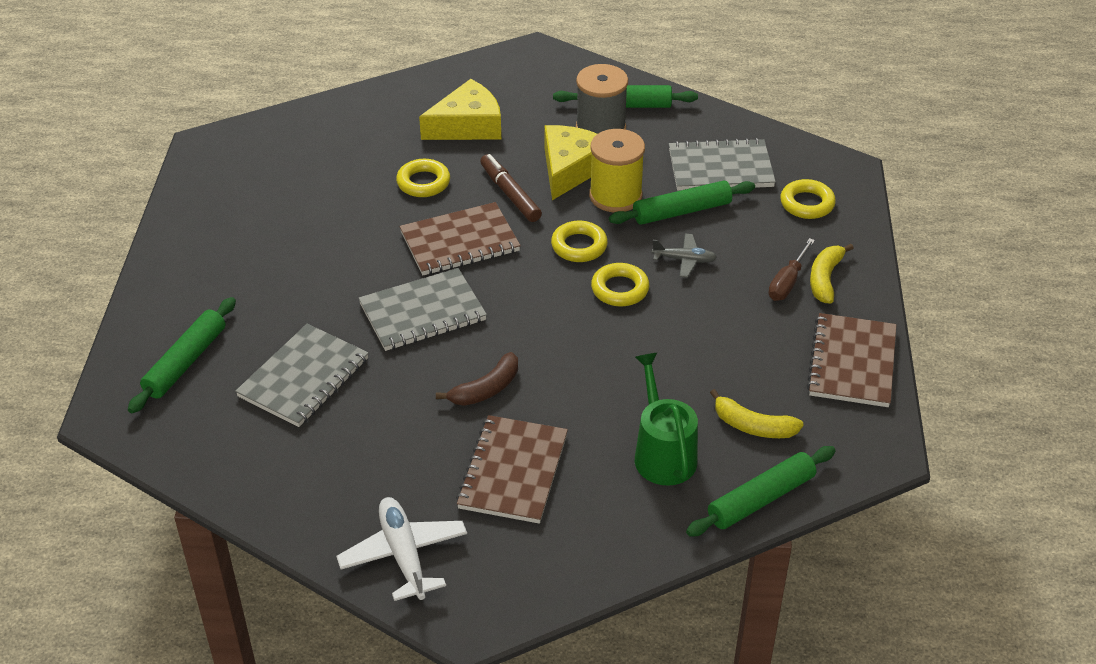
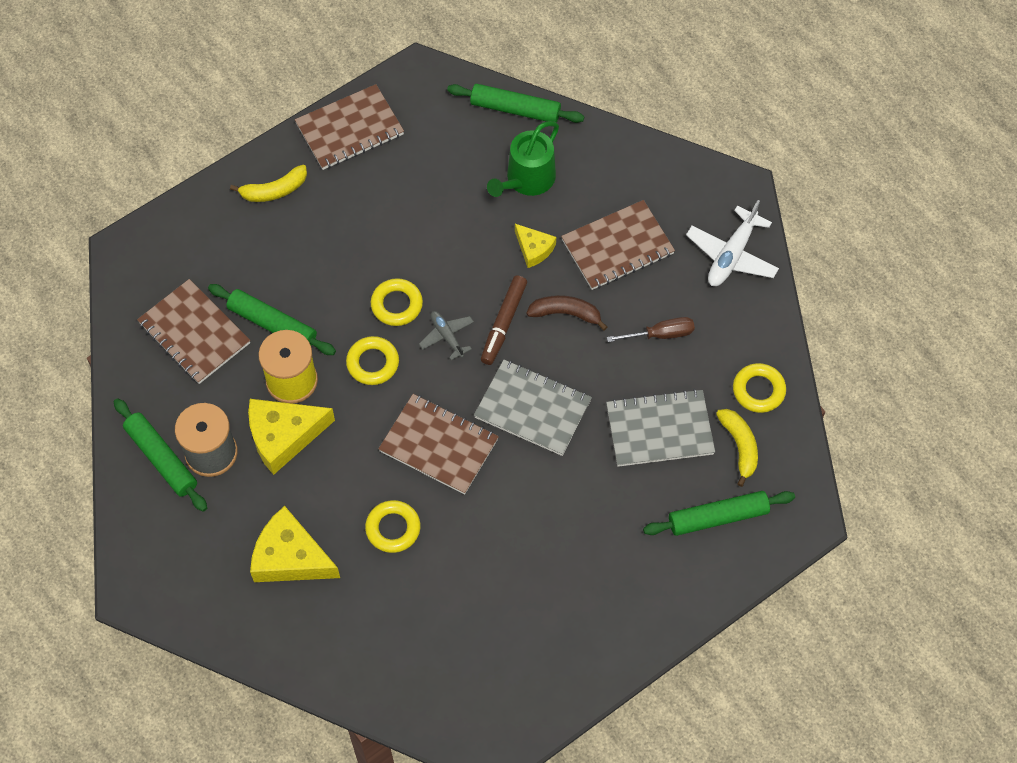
camera: 130 degrees left, 20 degrees up
(510, 194) = (353, 455): brown marker -> brown marker (504, 323)
(578, 410) = (534, 249): none -> yellow cheese
(684, 260) = (329, 286): grey plane -> grey plane (447, 336)
(720, 168) = (194, 333): grey notebook -> brown notebook
(753, 426) = (458, 148): yellow banana -> yellow banana (739, 446)
(787, 283) = (299, 210): brown screwdriver -> brown screwdriver (661, 334)
(807, 204) = (193, 250): yellow ring -> yellow ring (758, 390)

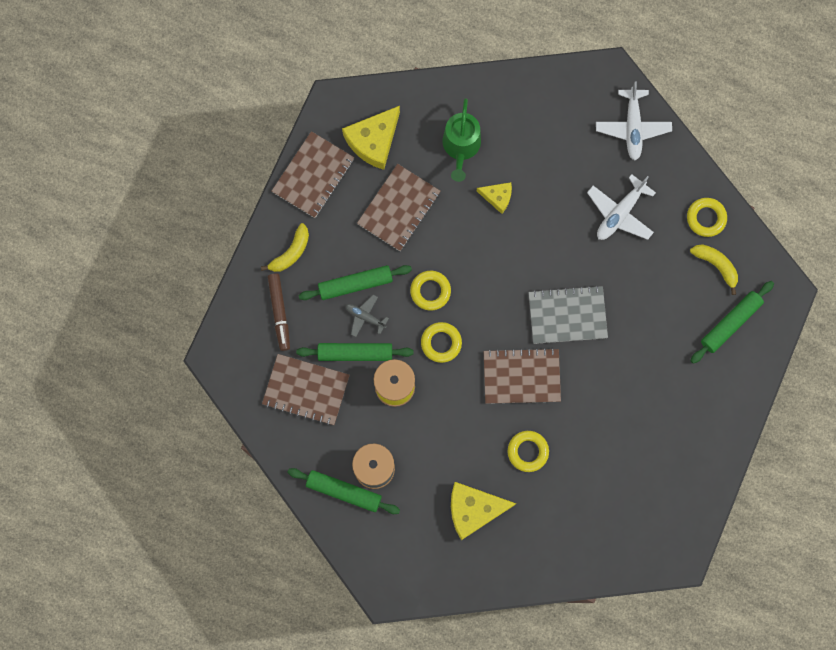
camera: 30 degrees left, 15 degrees up
(283, 436) = (415, 429): yellow cheese -> yellow cheese (373, 141)
(447, 336) = (478, 295): grey plane -> grey plane (365, 317)
(504, 323) = (511, 264): brown marker -> brown marker (279, 313)
(515, 109) = (419, 95): green rolling pin -> green rolling pin (355, 284)
(566, 313) = (548, 233): brown banana -> none
(617, 247) = (553, 164): brown notebook -> brown notebook (399, 208)
(659, 429) = (658, 283): grey notebook -> none
(661, 334) = (620, 213): brown screwdriver -> white plane

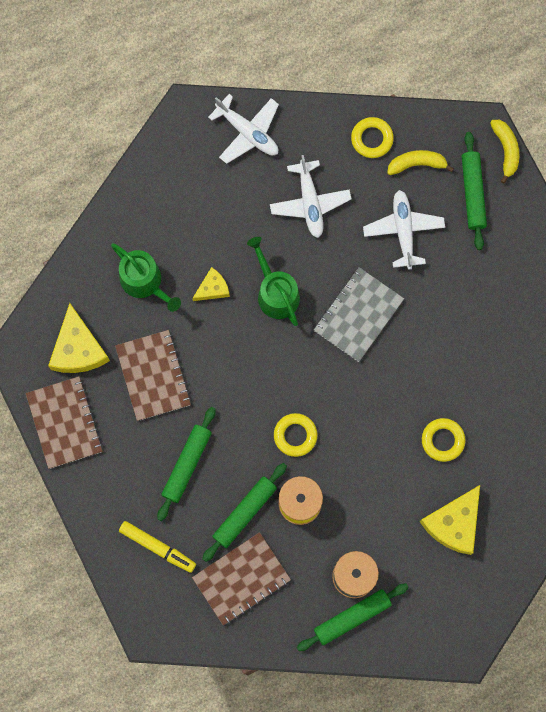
camera: 50 degrees left, 0 degrees up
(279, 313) = (157, 547): brown marker -> yellow marker
(291, 252) = (114, 495): yellow banana -> yellow banana (506, 150)
(365, 317) = (221, 479): grey plane -> none
(430, 291) = (245, 408): yellow ring -> none
(521, 376) = (377, 394): brown notebook -> none
(532, 244) = (275, 293): none -> green watering can
(658, 296) = (403, 230): none -> white plane

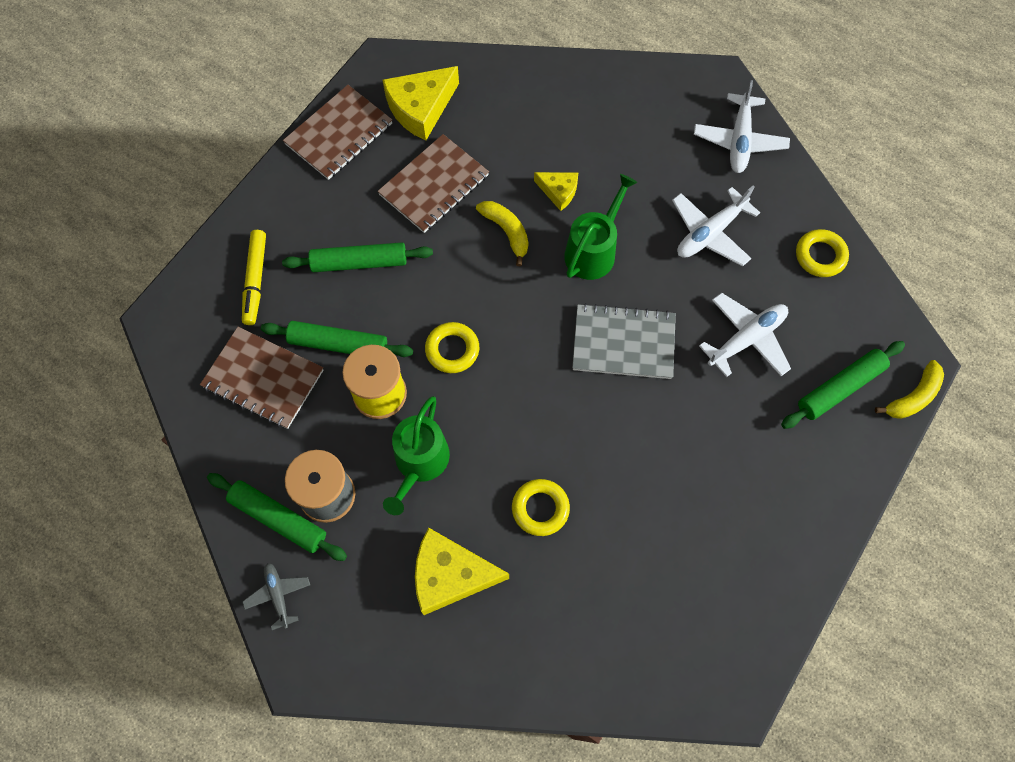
camera: 60 degrees right, 10 degrees down
(144, 282) = (525, 130): green watering can -> green watering can (419, 462)
(405, 642) = (278, 595): none -> grey plane
(417, 164) = (828, 314): yellow banana -> yellow banana (507, 232)

